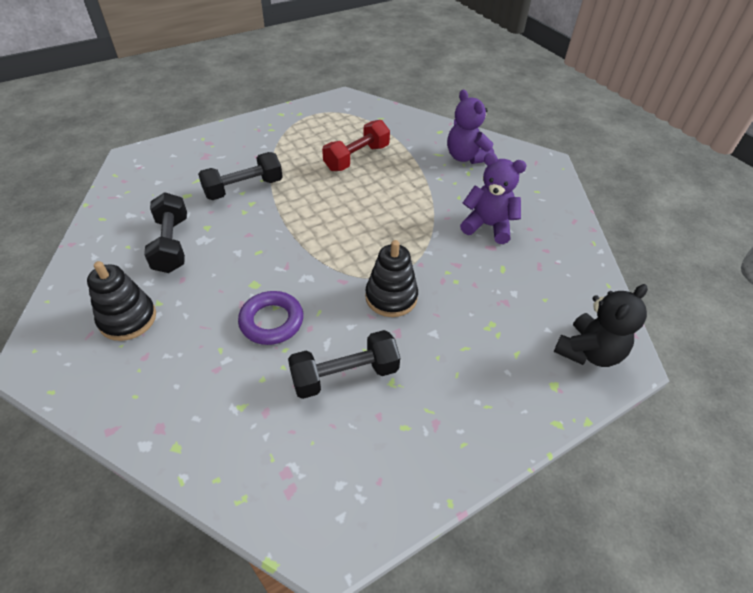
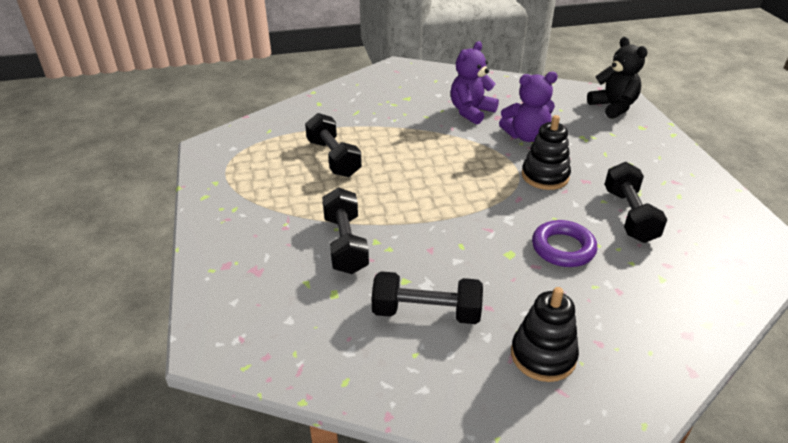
camera: 70 degrees left, 10 degrees down
(356, 158) = (333, 158): red dumbbell -> black dumbbell
(466, 157) = (370, 99): purple teddy bear -> purple teddy bear (526, 136)

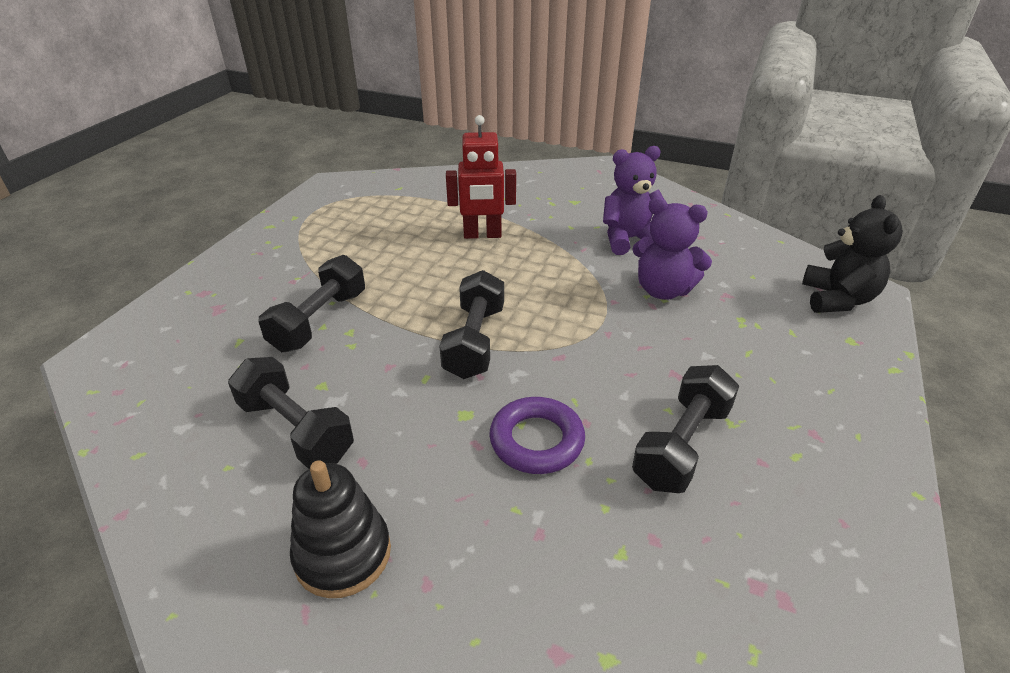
camera: 35 degrees right, 0 degrees up
(333, 158) = (420, 234): black dumbbell -> black dumbbell (474, 341)
(377, 143) = (482, 235): none -> red robot
(545, 176) = (627, 345): black stacking toy -> none

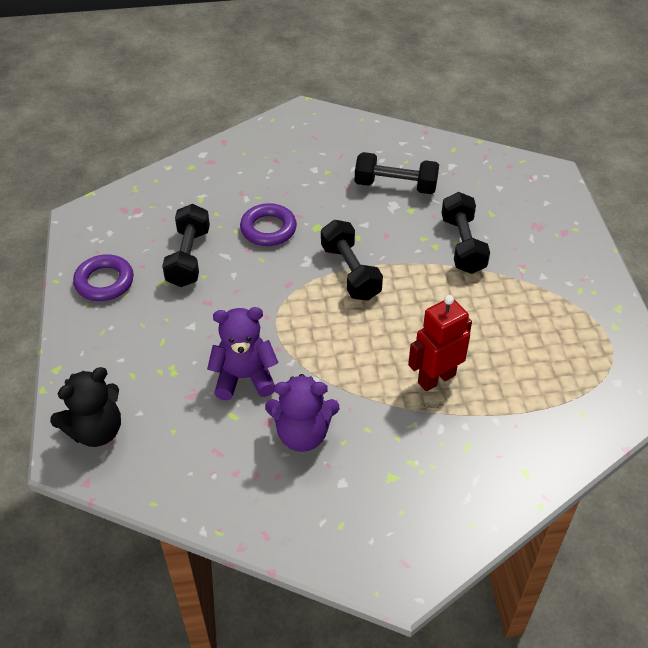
camera: 150 degrees right, 10 degrees up
(343, 554) = (318, 155): black stacking toy -> none
(629, 239) = (302, 434): purple teddy bear -> purple teddy bear turned 45 degrees clockwise
(828, 458) = (104, 282): none -> purple ring
(837, 299) = (96, 431): black teddy bear -> black teddy bear turned 105 degrees counterclockwise

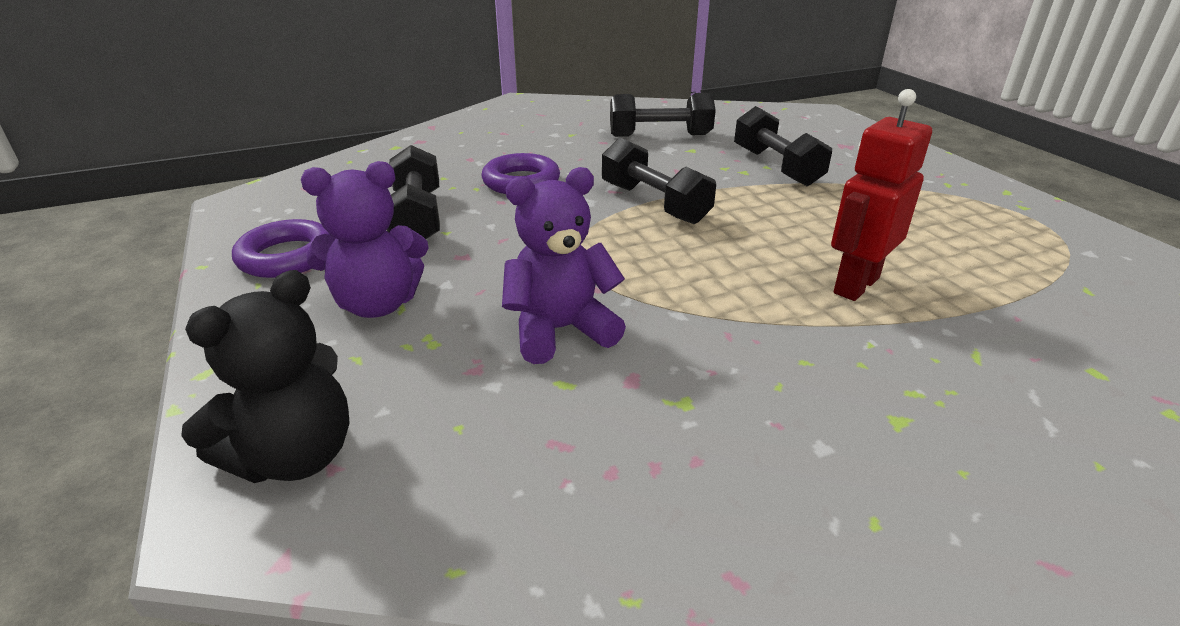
camera: 15 degrees left, 15 degrees down
(302, 434) = (702, 387): purple teddy bear -> purple teddy bear (378, 304)

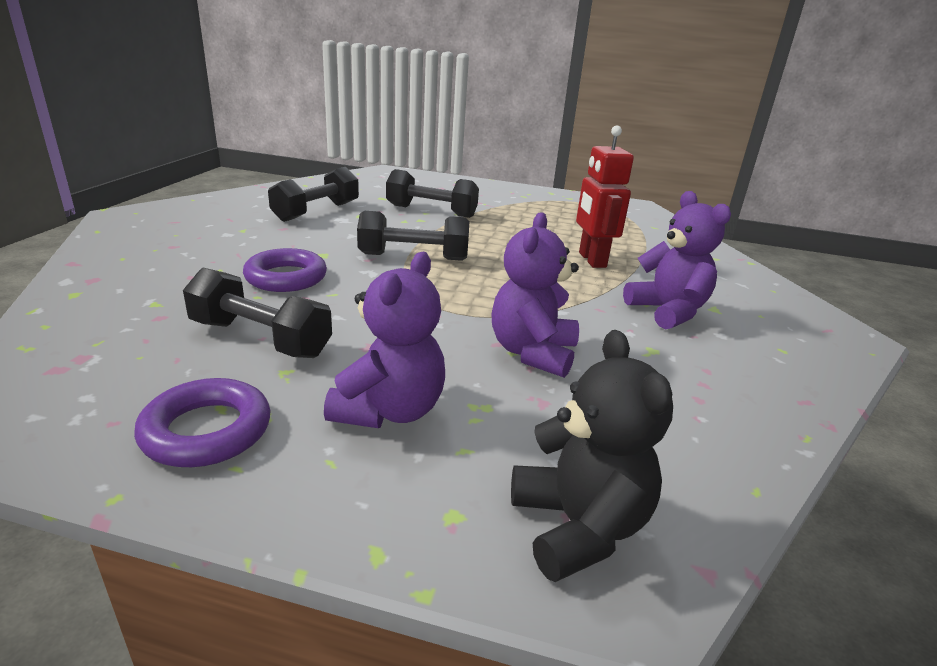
camera: 55 degrees left, 5 degrees down
(812, 383) = (667, 311): none -> purple teddy bear

